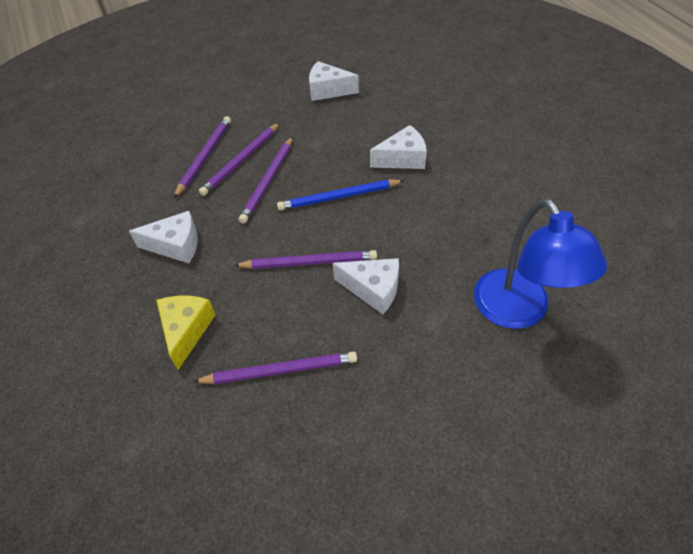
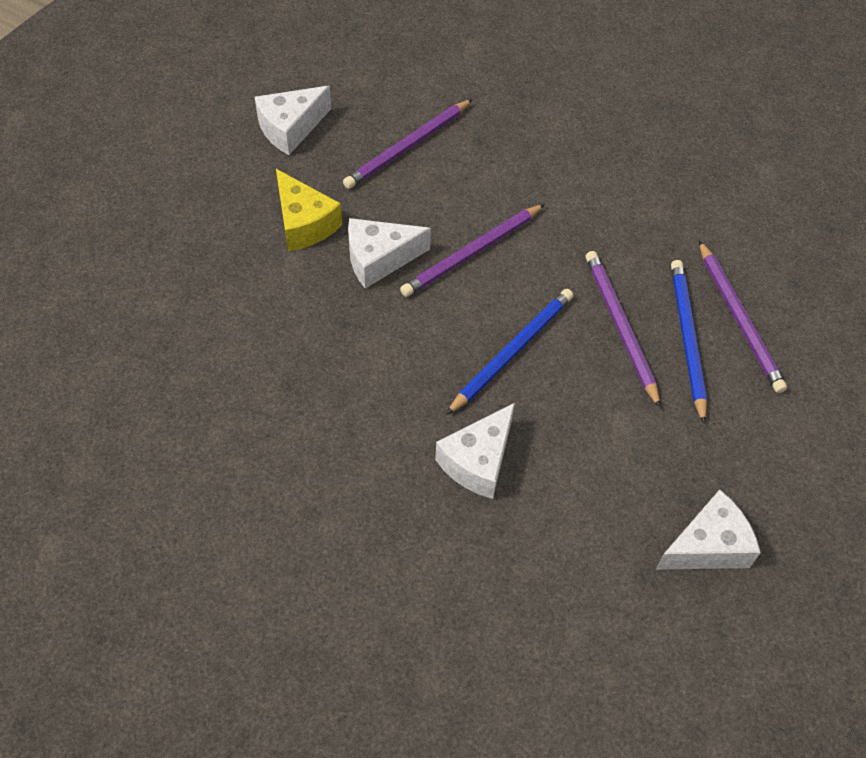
camera: 140 degrees right, 5 degrees up
(176, 245) = (631, 198): white cheese -> white cheese (290, 128)
(186, 330) = (525, 134): yellow cheese -> yellow cheese (304, 223)
(241, 161) = (687, 339): purple pencil -> blue pencil
(518, 311) = (208, 313): blue lamp -> none

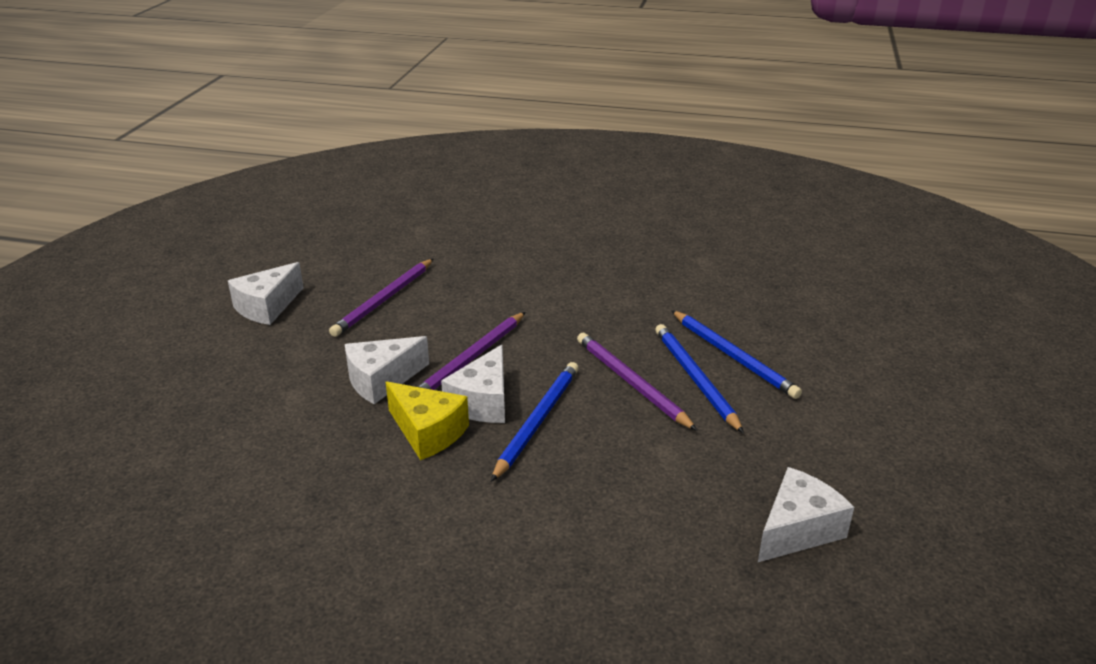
camera: 15 degrees left, 25 degrees down
(304, 223) = (298, 369): yellow cheese -> yellow cheese (427, 432)
(478, 461) = (538, 514): white cheese -> white cheese (482, 402)
(739, 319) = (733, 356): purple pencil -> blue pencil

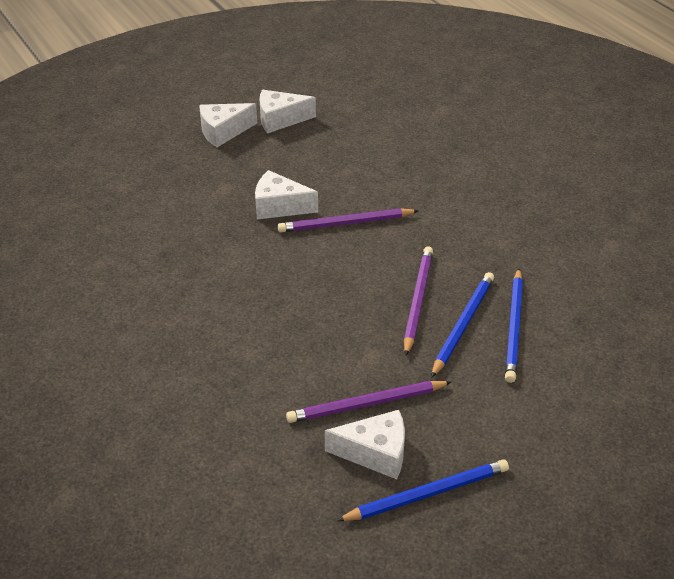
camera: 45 degrees right, 10 degrees up
(384, 300) = (350, 152): purple pencil -> purple pencil (366, 404)
(427, 432) = (261, 255): yellow cheese -> none
(482, 402) = (314, 255): white cheese -> white cheese (223, 132)
(537, 421) = (327, 287): blue pencil -> blue pencil (427, 494)

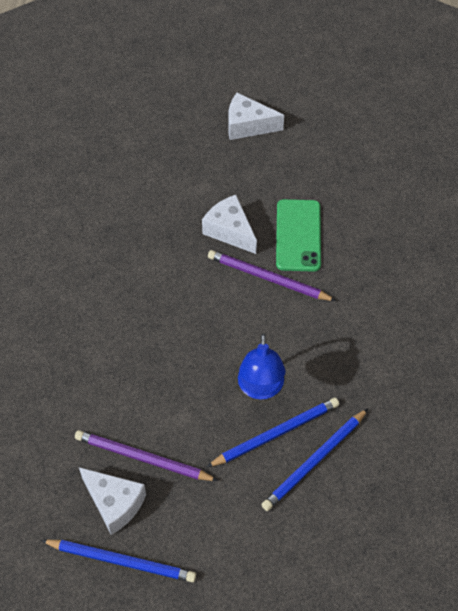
camera: 35 degrees right, 15 degrees up
(280, 119) = (305, 136): white cheese -> none
(341, 184) = (298, 235): none -> green phone
(417, 300) = (260, 388): purple pencil -> blue lamp

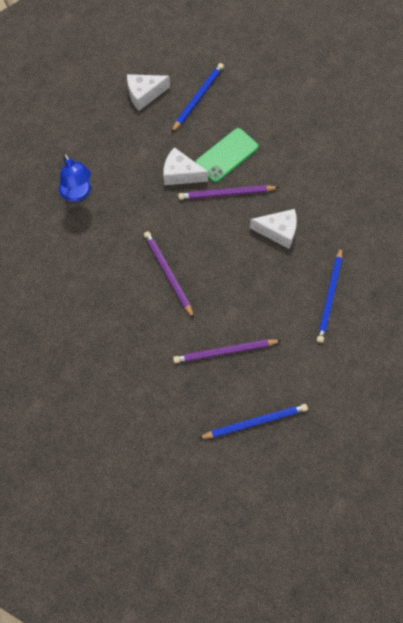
camera: 30 degrees left, 10 degrees up
(114, 503) = (226, 389): white cheese -> white cheese (278, 231)
(138, 334) = (168, 274): none -> purple pencil
(260, 388) = (268, 268): blue lamp -> blue lamp (78, 194)
(276, 433) = (296, 292): blue pencil -> blue pencil (198, 98)
(298, 235) = (227, 155): green phone -> green phone turned 75 degrees clockwise

